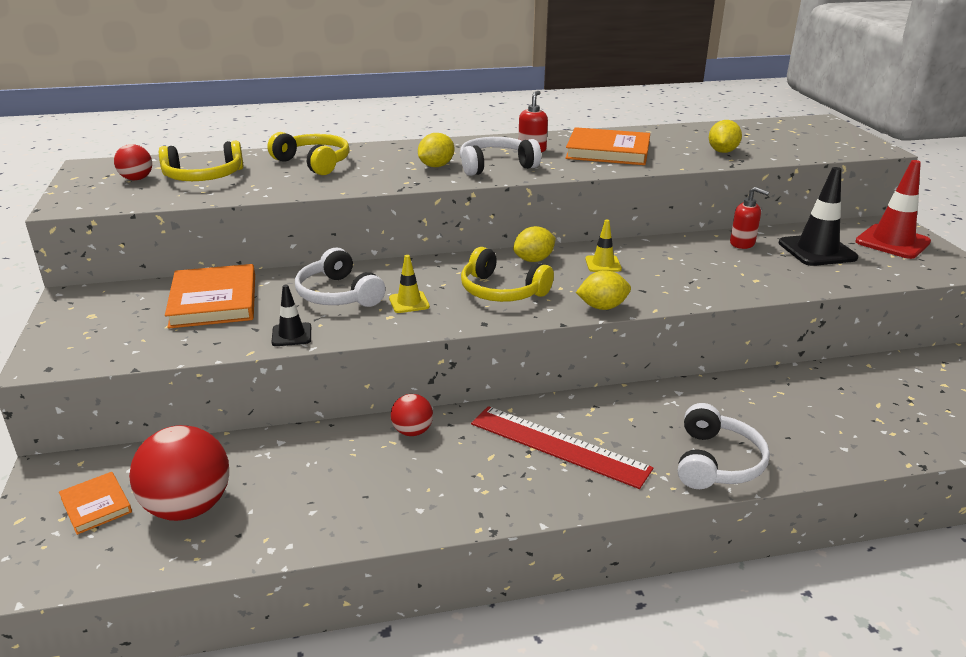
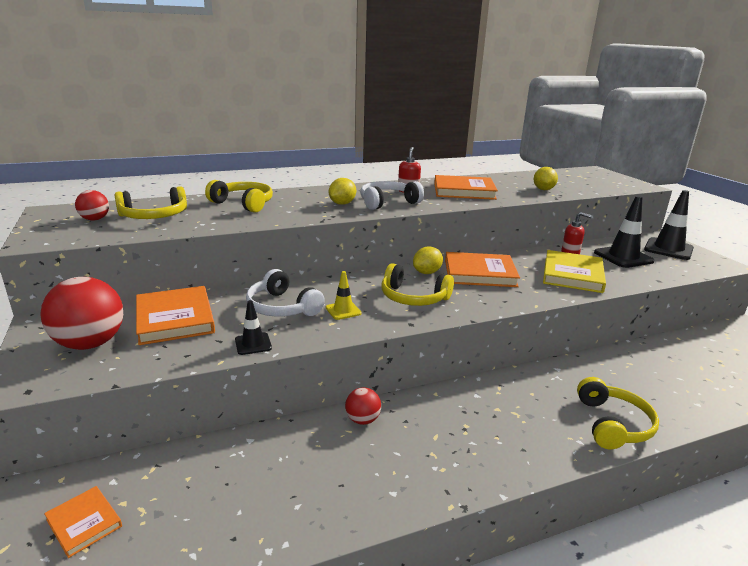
camera: 10 degrees left, 5 degrees down
(188, 507) = (178, 515): red ball -> red ball (90, 344)
(559, 445) = (486, 421): red ruler -> none
(602, 307) = (496, 305): yellow lemon -> none
(603, 264) = (480, 273): yellow traffic cone -> orange book
(716, 462) = (613, 424): white headphones -> yellow headphones
(728, 272) = (572, 275): none -> yellow book
(892, 242) = (668, 249): red traffic cone -> black traffic cone

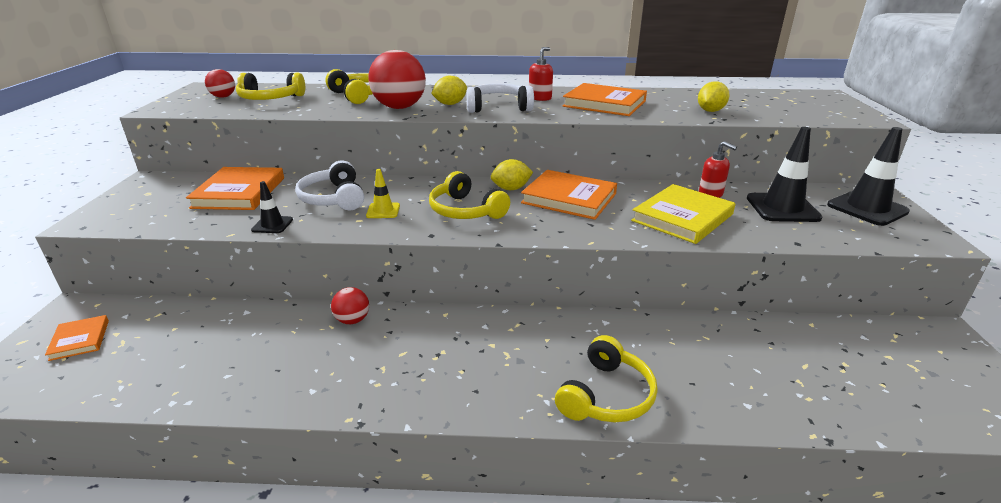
camera: 25 degrees right, 5 degrees up
(90, 344) = (159, 201): red ball -> red ball (399, 107)

